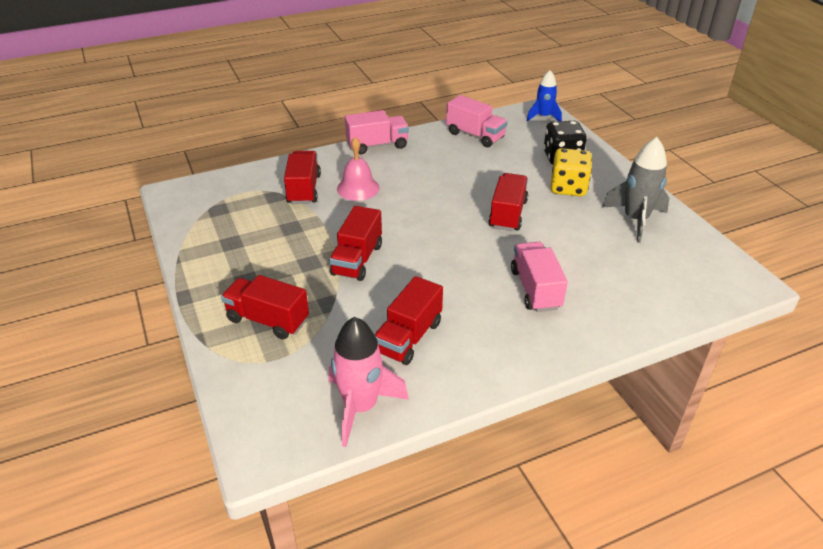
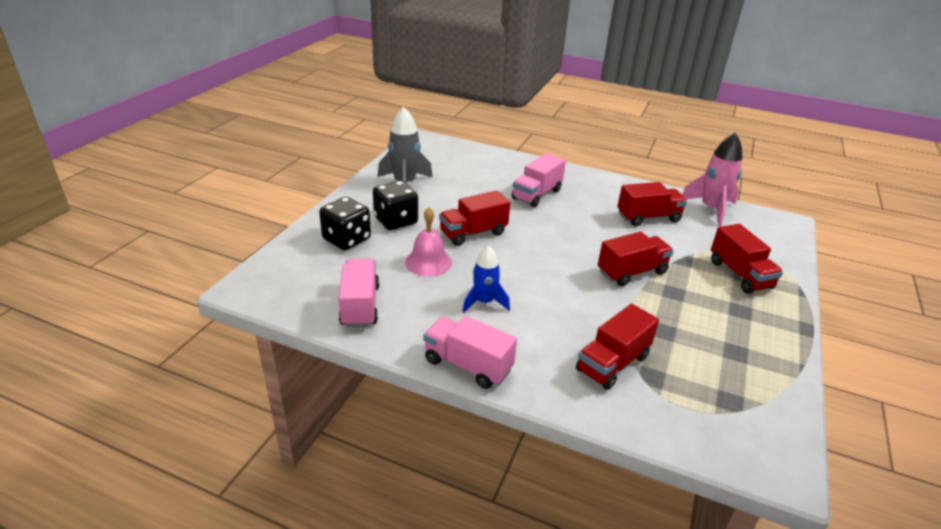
camera: 135 degrees left, 5 degrees down
(358, 188) = (556, 328): pink bell -> pink bell (428, 262)
(543, 117) = (264, 279): blue rocket -> blue rocket (484, 302)
(568, 187) = (396, 221): yellow dice -> black dice

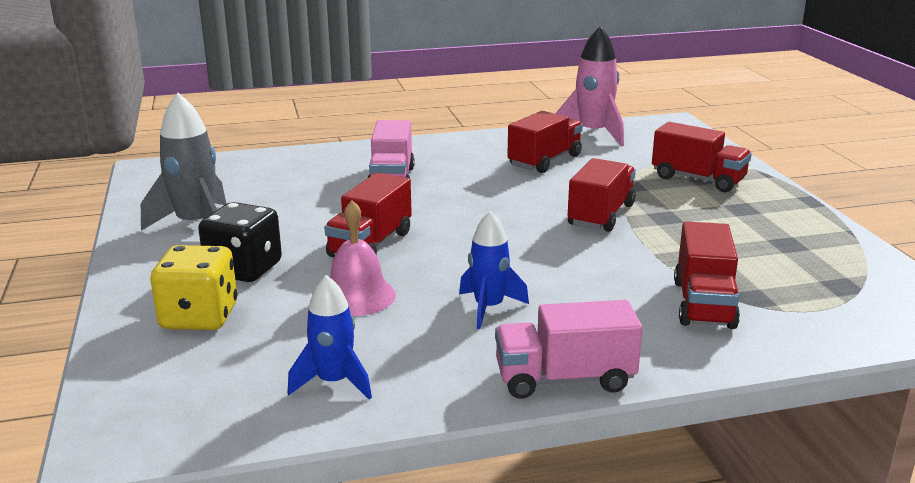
camera: 35 degrees left, 10 degrees down
(346, 239) = (199, 317): black dice -> yellow dice
(360, 305) = (334, 382): pink truck -> blue rocket

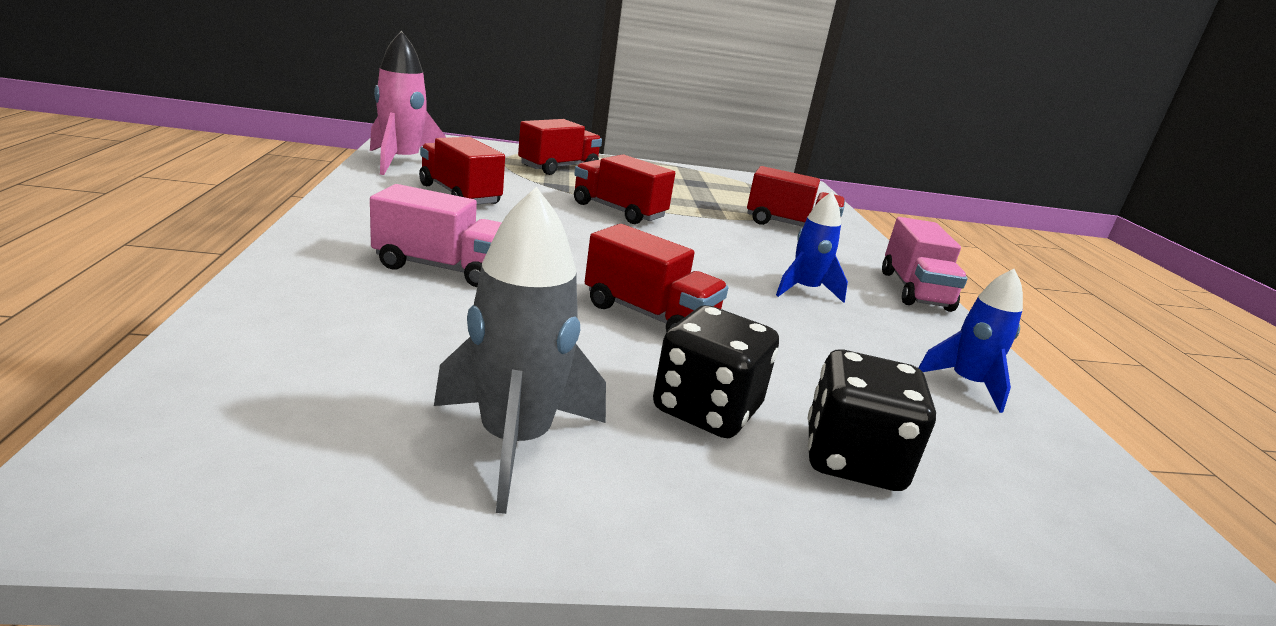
camera: 85 degrees left, 0 degrees up
(199, 317) = (852, 459): yellow dice -> black dice
(357, 296) = (785, 344): pink bell -> none

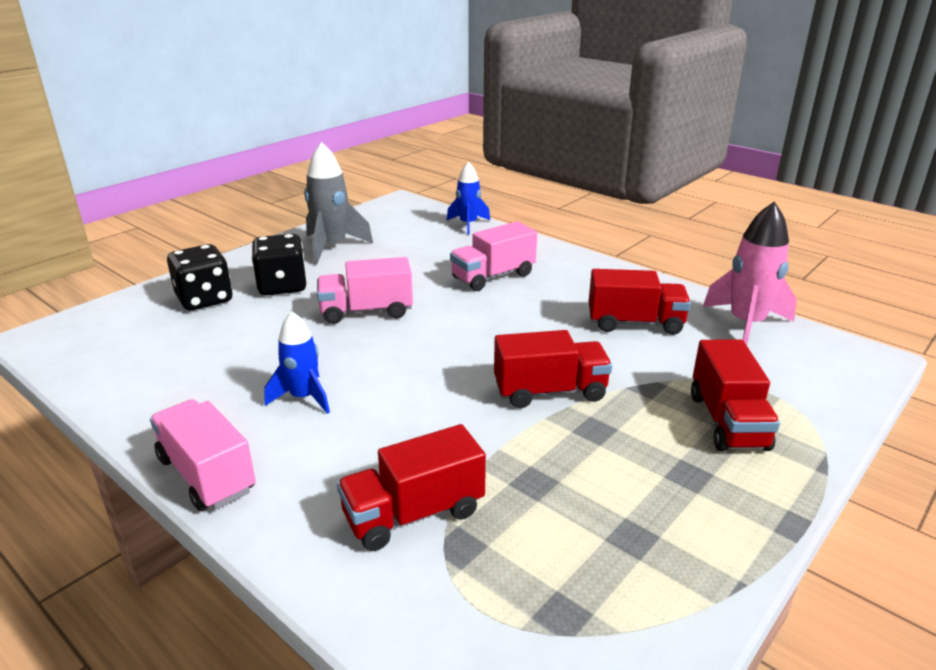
camera: 140 degrees right, 5 degrees up
(649, 315) = (366, 312): red truck -> pink truck
(966, 384) = (146, 376): blue rocket -> blue rocket (468, 224)

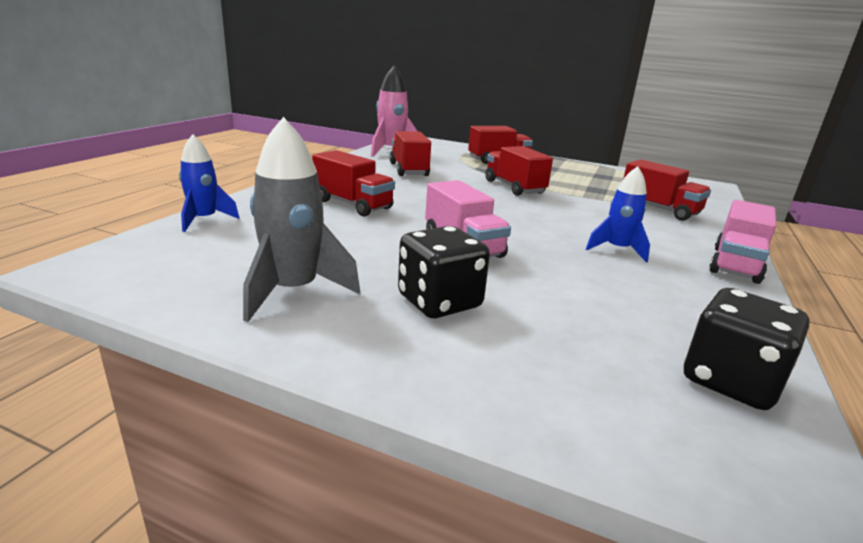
camera: 110 degrees left, 5 degrees down
(204, 299) = (521, 353): black dice -> black dice (730, 381)
(493, 276) = (353, 204): pink truck -> red truck

